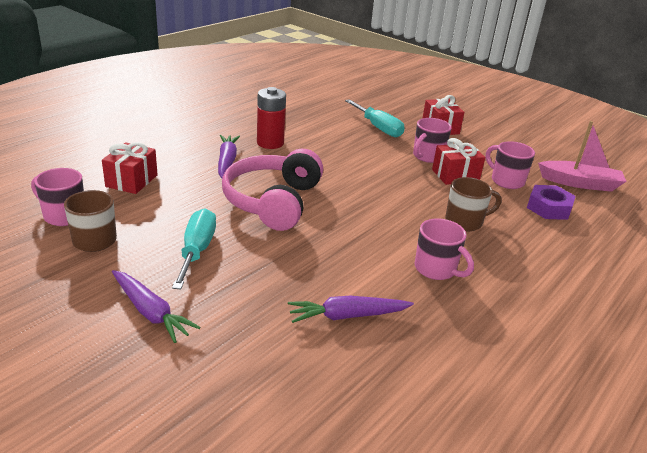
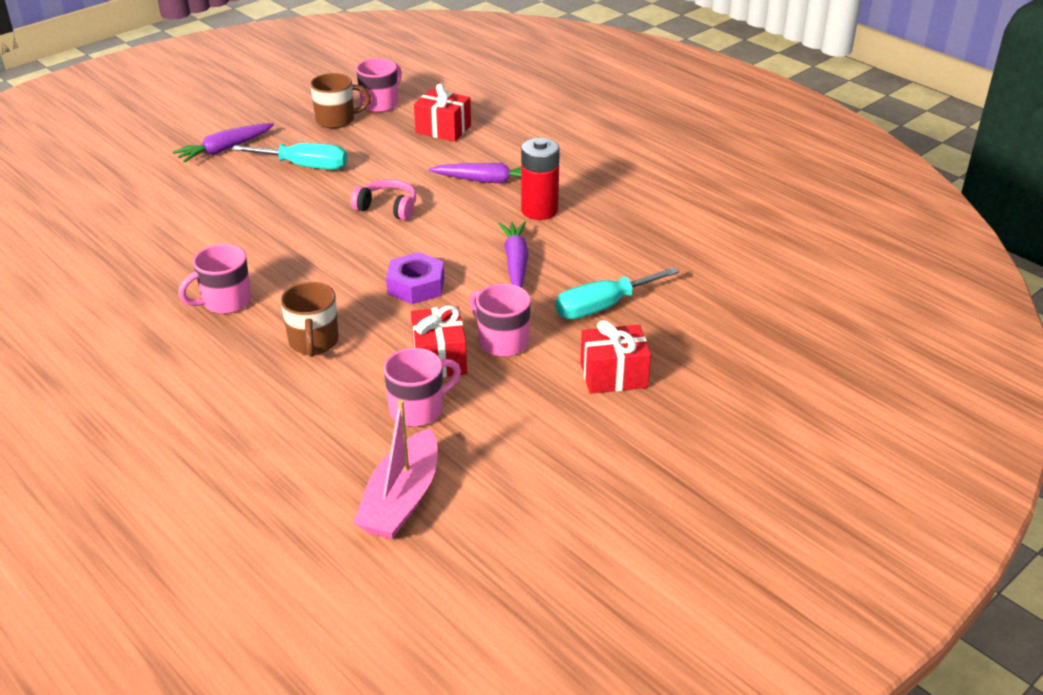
camera: 100 degrees right, 5 degrees up
(273, 202) = (387, 208): pink headphones -> pink headphones, size x0.51
(348, 316) = (177, 239): purple carrot -> purple carrot (515, 263)
(548, 208) = (331, 434): purple nut -> purple nut (416, 286)

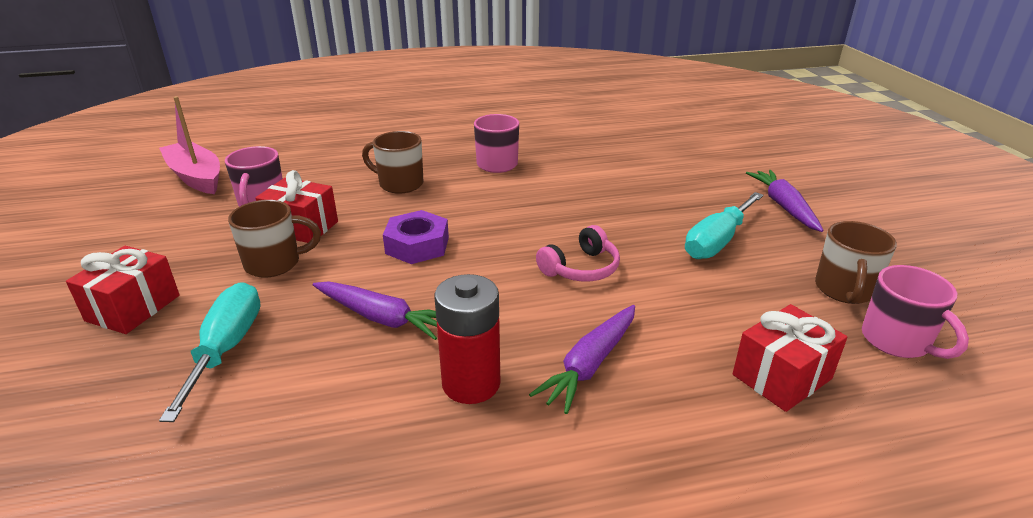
camera: 120 degrees right, 5 degrees down
(502, 342) = (275, 263): pink mug -> brown mug

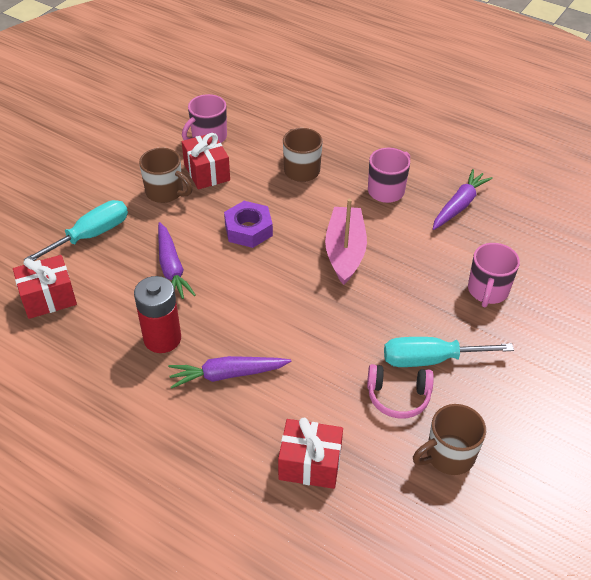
camera: 45 degrees right, 15 degrees up
(133, 308) = (80, 180): red gift -> red gift (48, 298)
(196, 177) = (198, 90): pink boat -> pink boat (345, 252)
(581, 268) = (313, 314): pink headphones -> pink headphones (398, 397)
(784, 207) = (533, 371): purple carrot -> purple carrot (459, 205)
(897, 341) = (415, 507): pink mug -> pink mug (487, 291)

